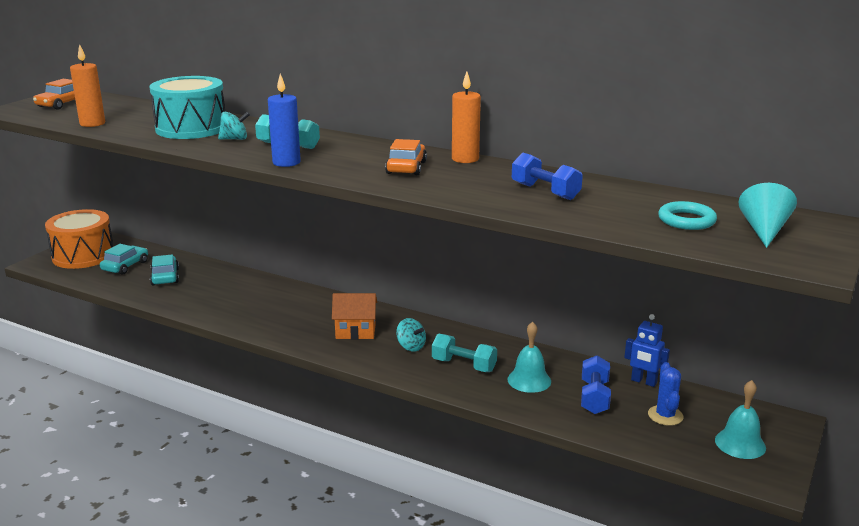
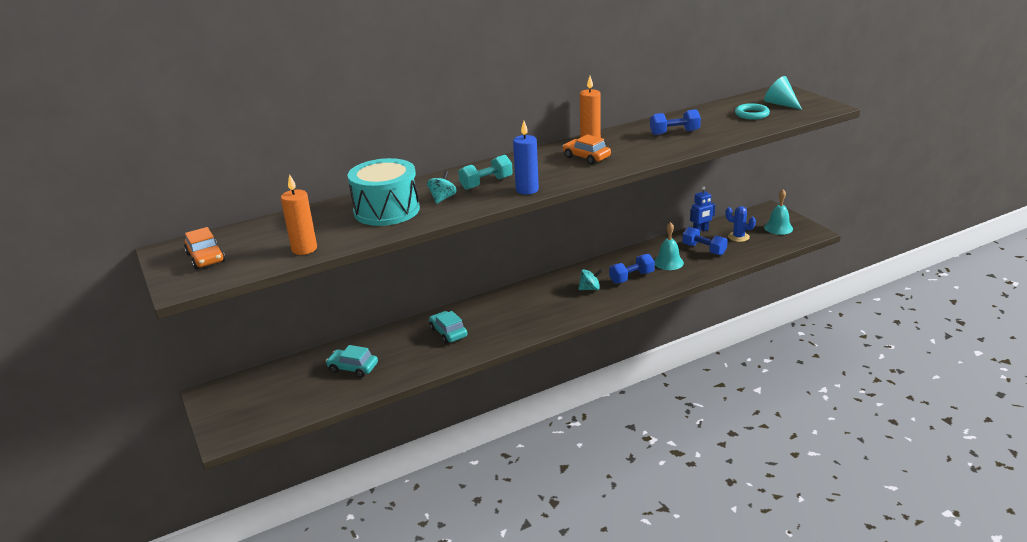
camera: 55 degrees left, 5 degrees up
(83, 255) = (243, 407): orange drum -> none
(125, 266) = (301, 386): turquoise car -> turquoise car (448, 332)
(355, 332) = (548, 303): orange house -> none
(464, 365) = (631, 277): turquoise dumbbell -> blue dumbbell

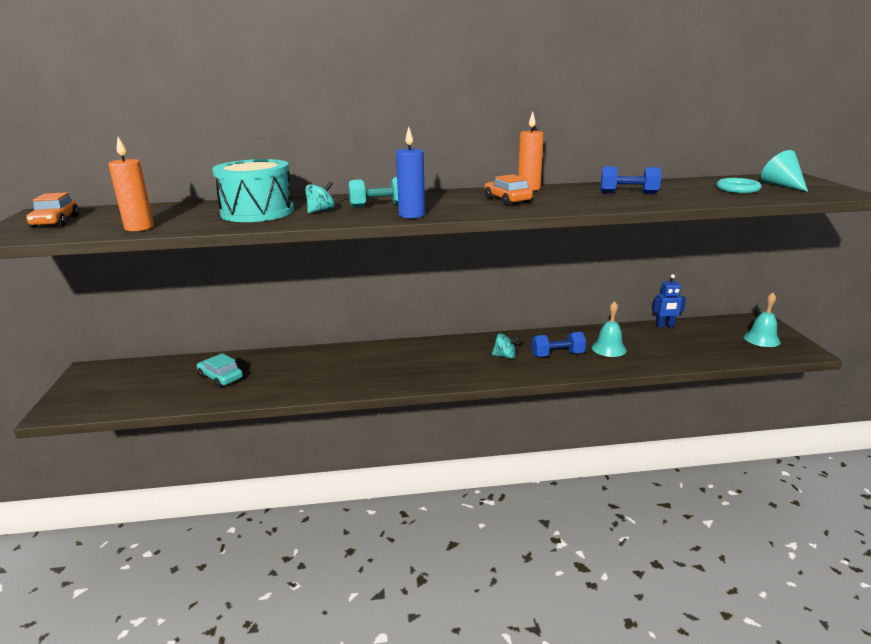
camera: 20 degrees right, 5 degrees down
(448, 332) = (333, 366): turquoise car -> none
(704, 249) = (658, 344): blue dumbbell -> none
(738, 237) = (707, 339): blue cactus -> none

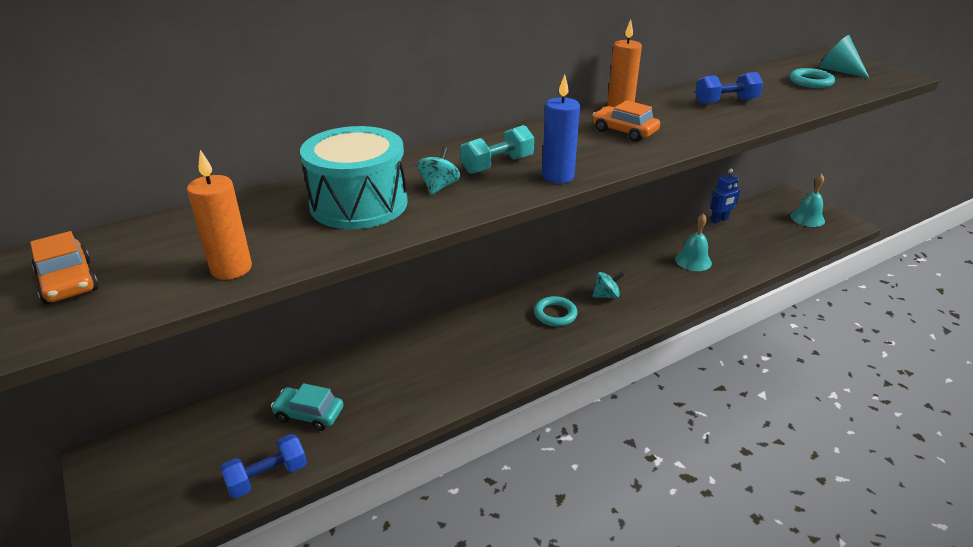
camera: 25 degrees left, 10 degrees up
(450, 359) = (555, 314): none -> turquoise ring
(557, 355) = (654, 281): blue dumbbell -> blue dumbbell (267, 477)

